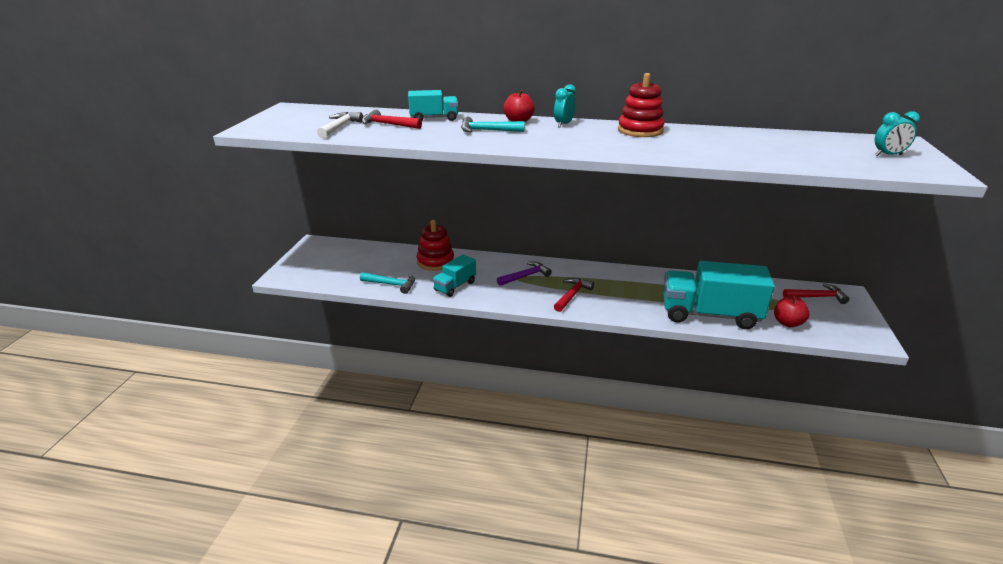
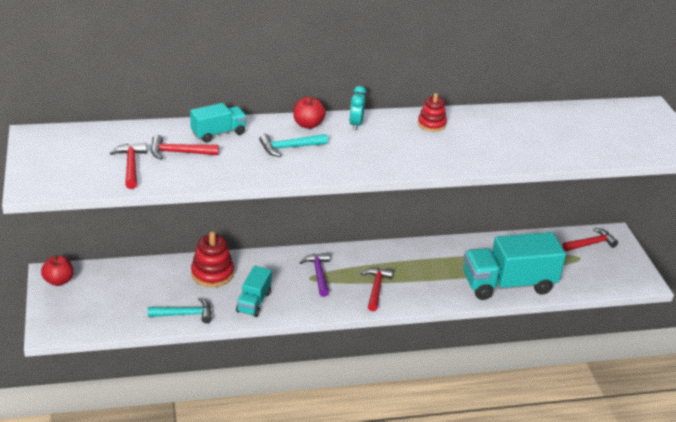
camera: 25 degrees left, 5 degrees up
(339, 127) = (131, 166): white hammer -> red hammer
(525, 276) = (318, 274): purple hammer -> purple hammer turned 45 degrees counterclockwise
(640, 130) = (431, 124): red stacking toy -> red stacking toy, size x0.64
(787, 323) = (575, 279): red apple -> red apple (58, 281)
(888, 155) = (643, 131): turquoise clock -> none

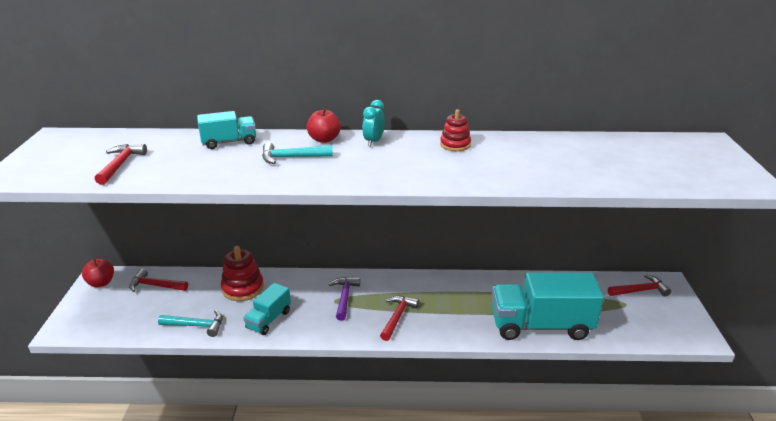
camera: 15 degrees right, 5 degrees down
(179, 152) = (177, 156): red hammer -> red hammer (155, 285)

